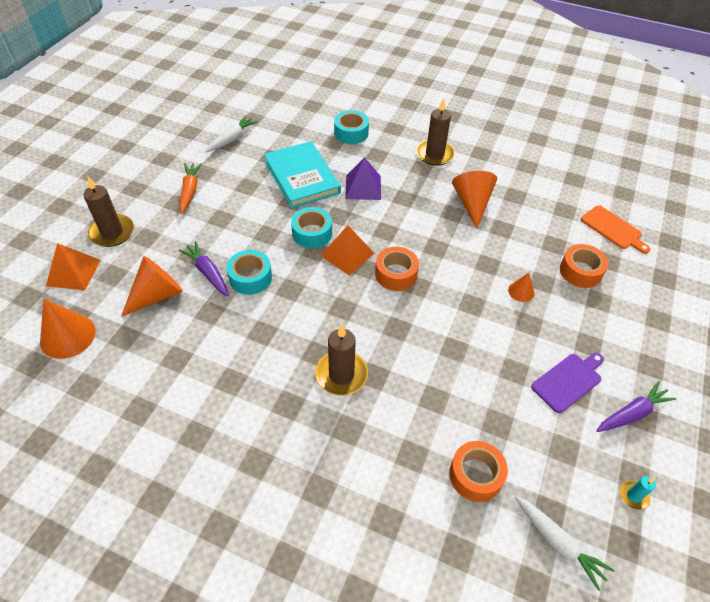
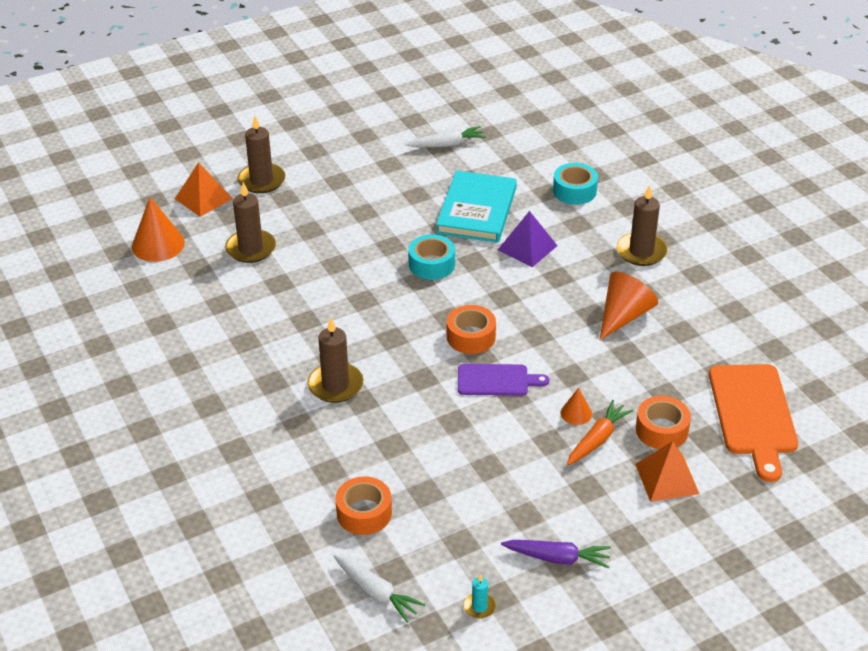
camera: 40 degrees right, 10 degrees down
(157, 295) = (251, 248): orange cone -> brown candle
(190, 191) = (360, 175): orange carrot -> orange carrot (597, 439)
(208, 273) = (307, 252): purple carrot -> none
(250, 278) = (339, 273): turquoise tape -> none
(347, 254) = (444, 298): orange pyramid -> orange pyramid (667, 478)
(558, 543) = (376, 592): white carrot -> white carrot turned 45 degrees counterclockwise
(568, 381) = (529, 502): purple cutting board -> purple cutting board (496, 380)
(613, 229) = (753, 414): orange cutting board -> orange cutting board, size x1.66

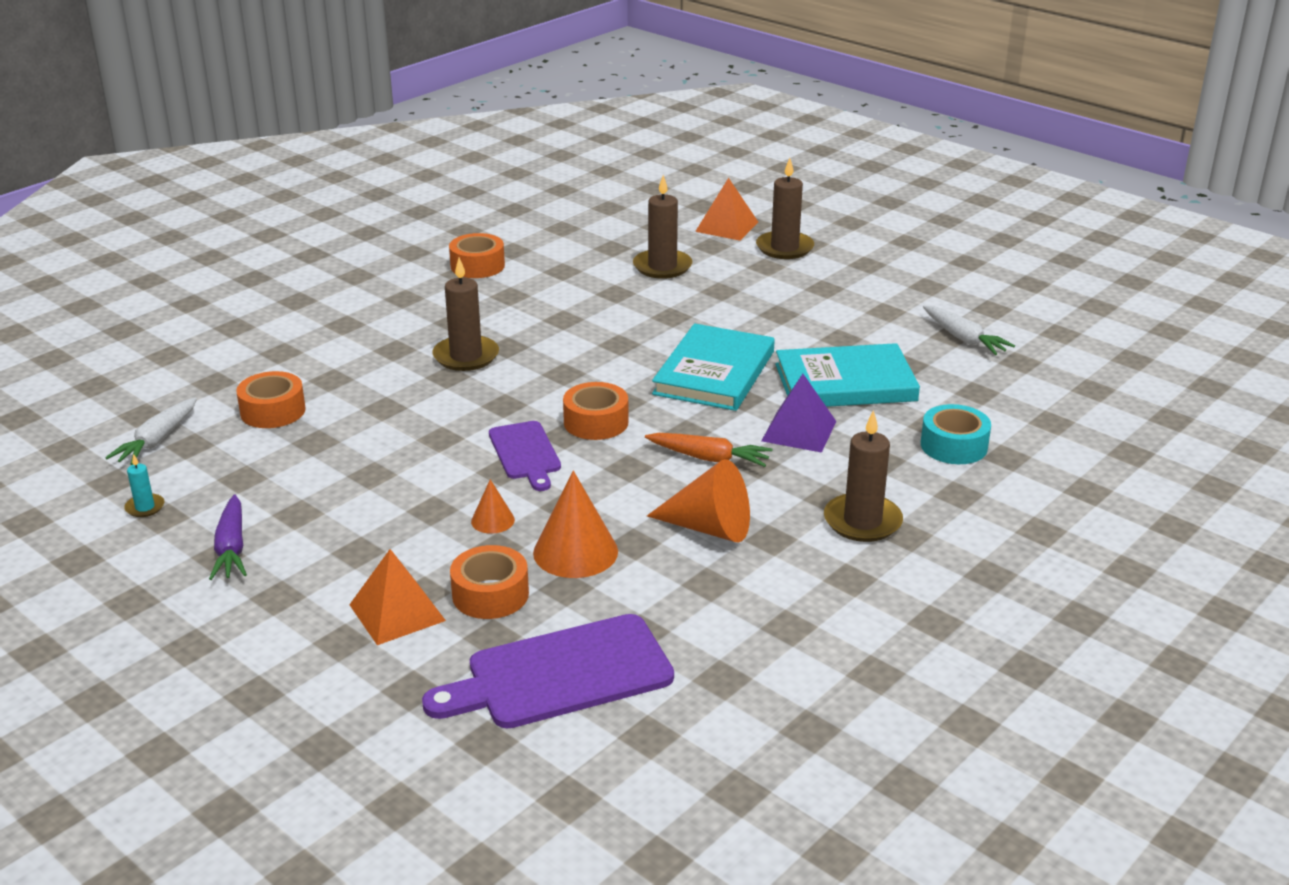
camera: 70 degrees right, 10 degrees down
(158, 244) = (633, 222): orange cone -> orange cone (575, 552)
(177, 350) = (477, 266): none -> orange tape
(431, 264) = (714, 373): turquoise tape -> turquoise book
(597, 439) = (451, 545): orange carrot -> orange carrot (709, 458)
(753, 414) = (560, 674): orange cutting board -> purple cutting board

